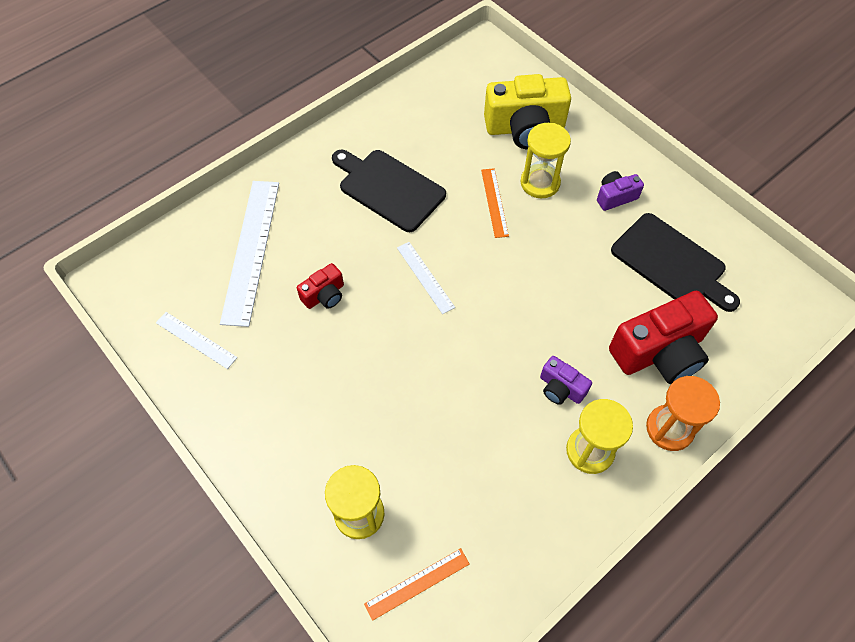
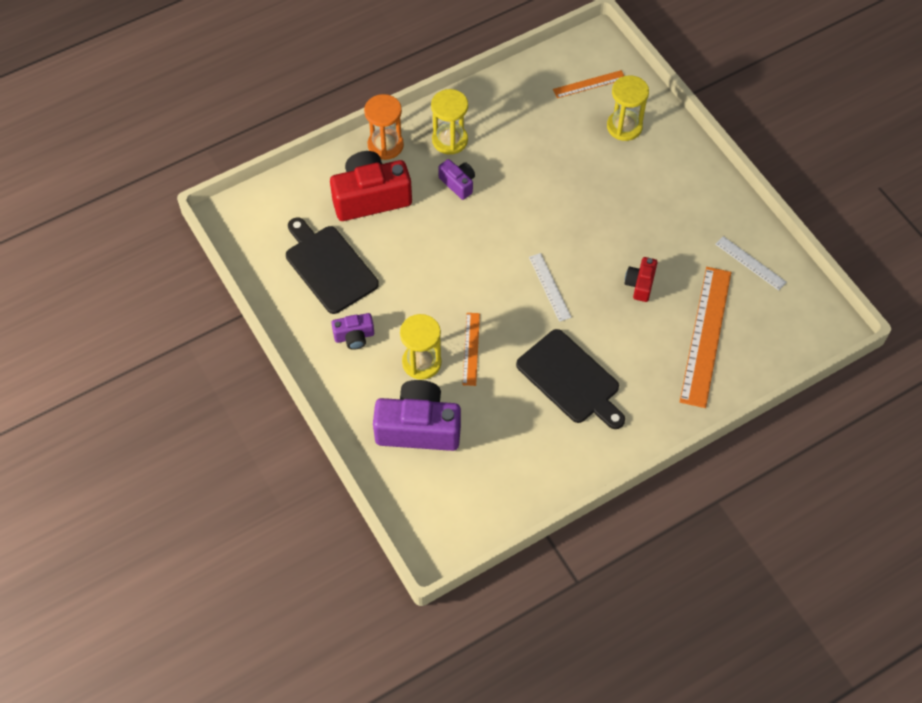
camera: 170 degrees left, 0 degrees up
(251, 250) = (705, 335): white ruler -> orange ruler
(324, 295) = (640, 284): red camera -> red camera turned 45 degrees counterclockwise
(525, 128) = (418, 428): yellow camera -> purple camera

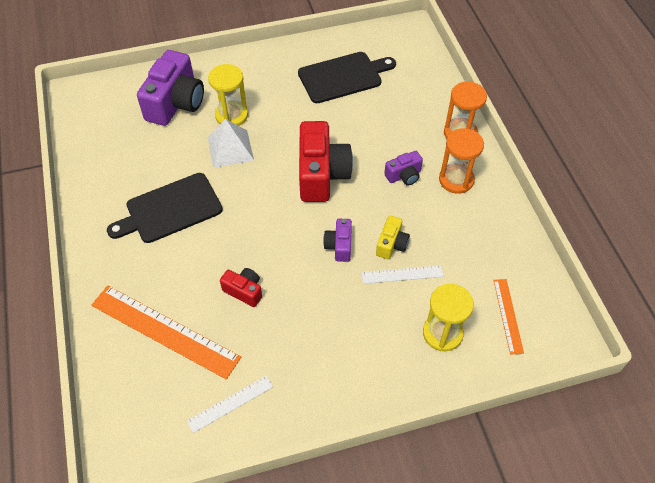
camera: 105 degrees right, 5 degrees down
(354, 336) = (272, 80): purple camera -> purple camera (339, 246)
(370, 197) = (405, 113): red camera -> red camera (321, 174)
(450, 140) = (456, 180): yellow hourglass -> orange hourglass
(471, 349) = (230, 148): orange ruler -> white pyramid
(545, 179) = (391, 244): none -> yellow camera
(549, 287) = (269, 217): white ruler -> white ruler (402, 274)

